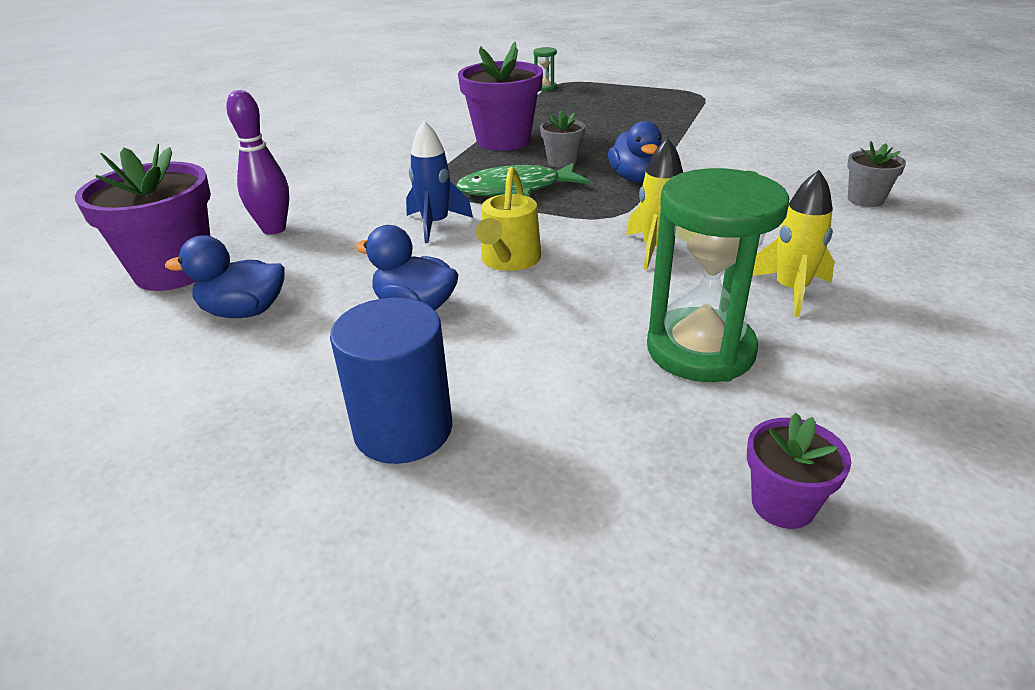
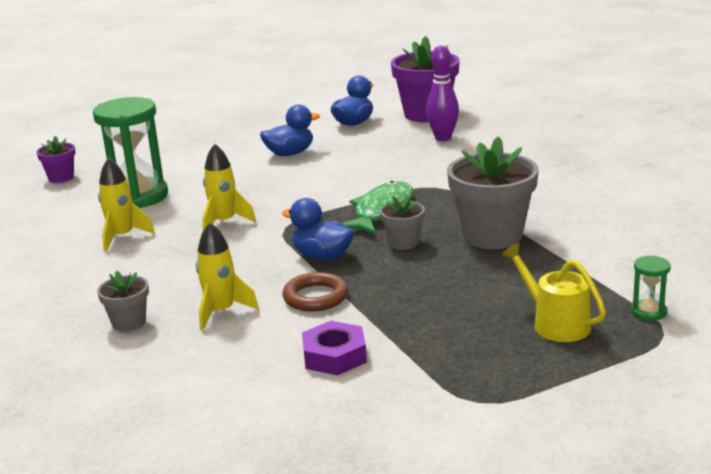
camera: 130 degrees right, 10 degrees down
(403, 429) = (213, 136): blue cylinder -> none
(435, 224) = (372, 176): blue rocket -> none
(503, 141) = (492, 236): purple flower pot -> grey flower pot
(509, 261) = (291, 183): yellow watering can -> yellow watering can (555, 323)
(692, 158) = (315, 297): none -> brown ring
(738, 129) = (334, 356): none -> purple nut
(776, 176) = (221, 312): none -> yellow rocket

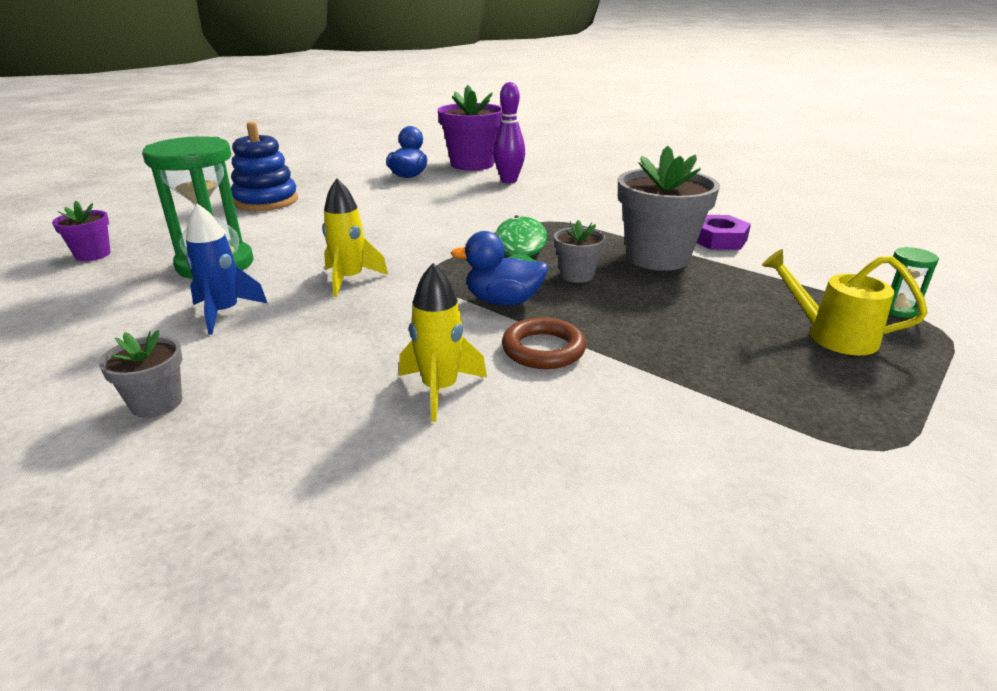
camera: 25 degrees left, 5 degrees up
(122, 237) = (224, 313): yellow rocket -> blue rocket
(129, 323) = (315, 430): grey flower pot -> grey flower pot (157, 403)
(211, 140) = (266, 201): none -> blue stacking toy
(290, 153) = (366, 206): blue duck -> none
(334, 356) = (646, 423): purple nut -> purple nut (718, 239)

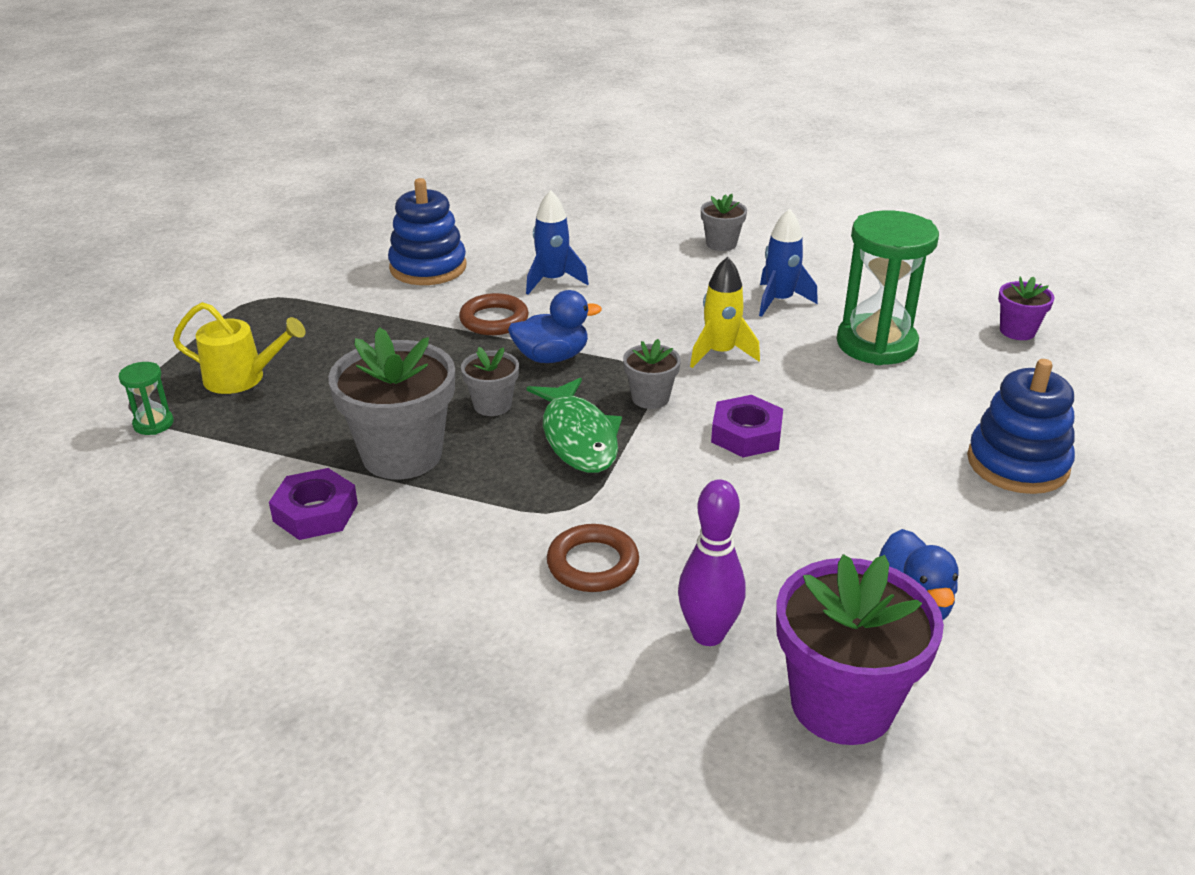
camera: 160 degrees right, 5 degrees up
(401, 233) = (746, 434): none -> purple nut
(440, 389) = (552, 281): yellow rocket -> blue rocket
(444, 260) = (650, 398): none -> grey flower pot
(548, 202) = (593, 564): none -> brown ring
(611, 455) = (428, 267): none -> blue stacking toy

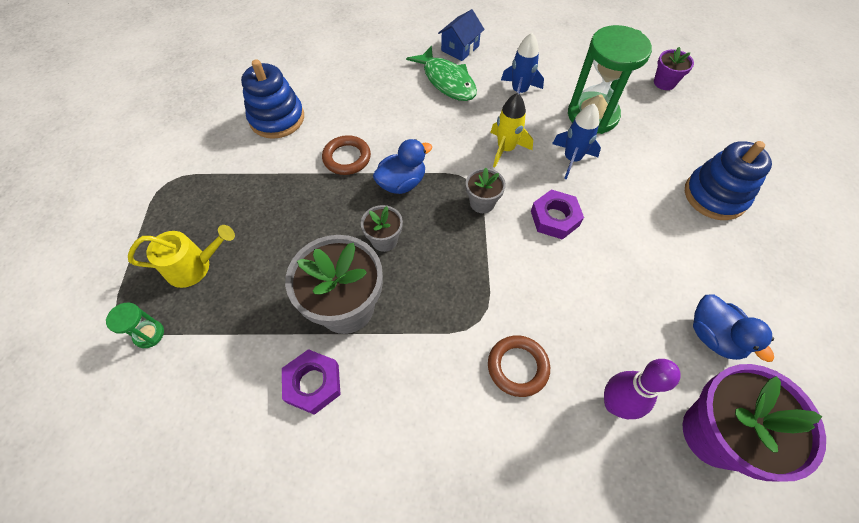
camera: 20 degrees left, 25 degrees up
(552, 281) = (368, 110): blue rocket -> blue rocket (571, 159)
(578, 437) = (454, 253): green fish -> green fish (447, 81)
(721, 244) = (460, 48): grey flower pot -> blue house

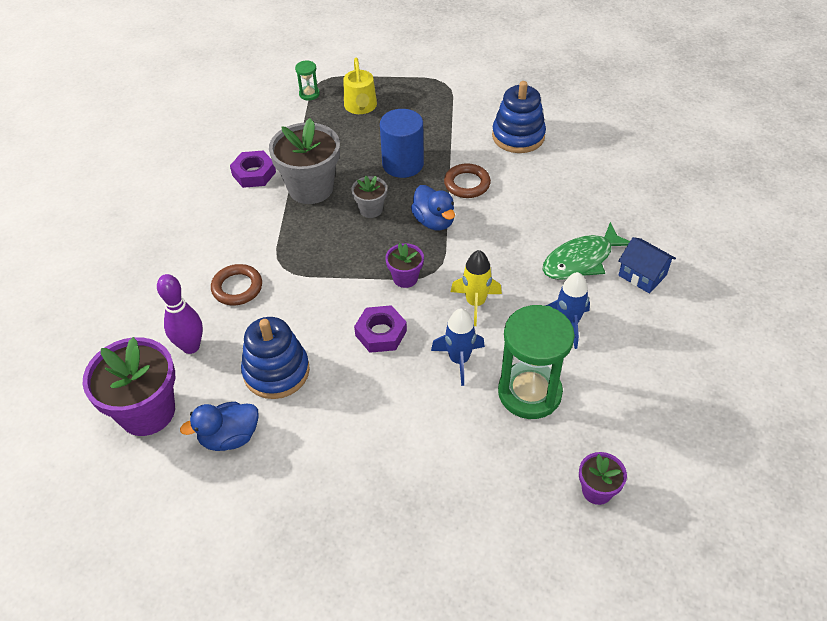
camera: 95 degrees right, 10 degrees down
(310, 215) = (403, 164): none -> blue cylinder
(482, 203) = (405, 278): grey flower pot -> purple flower pot
(714, 196) = (396, 493): blue stacking toy -> blue stacking toy (276, 371)

